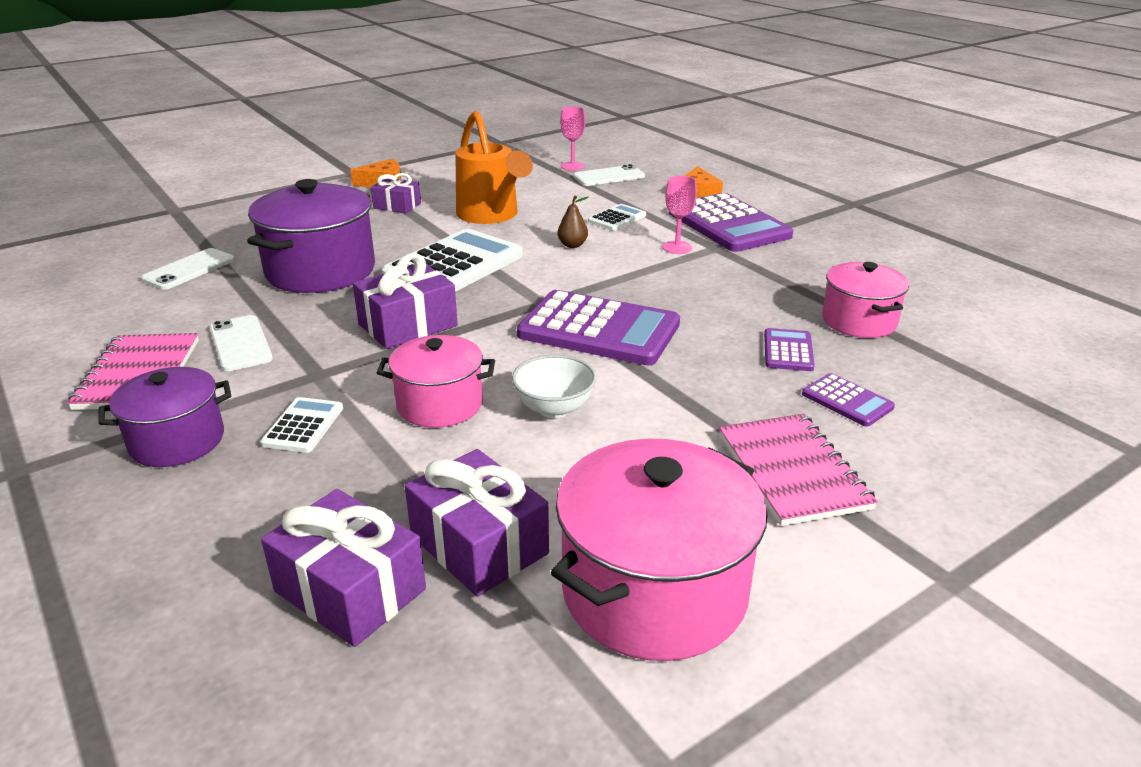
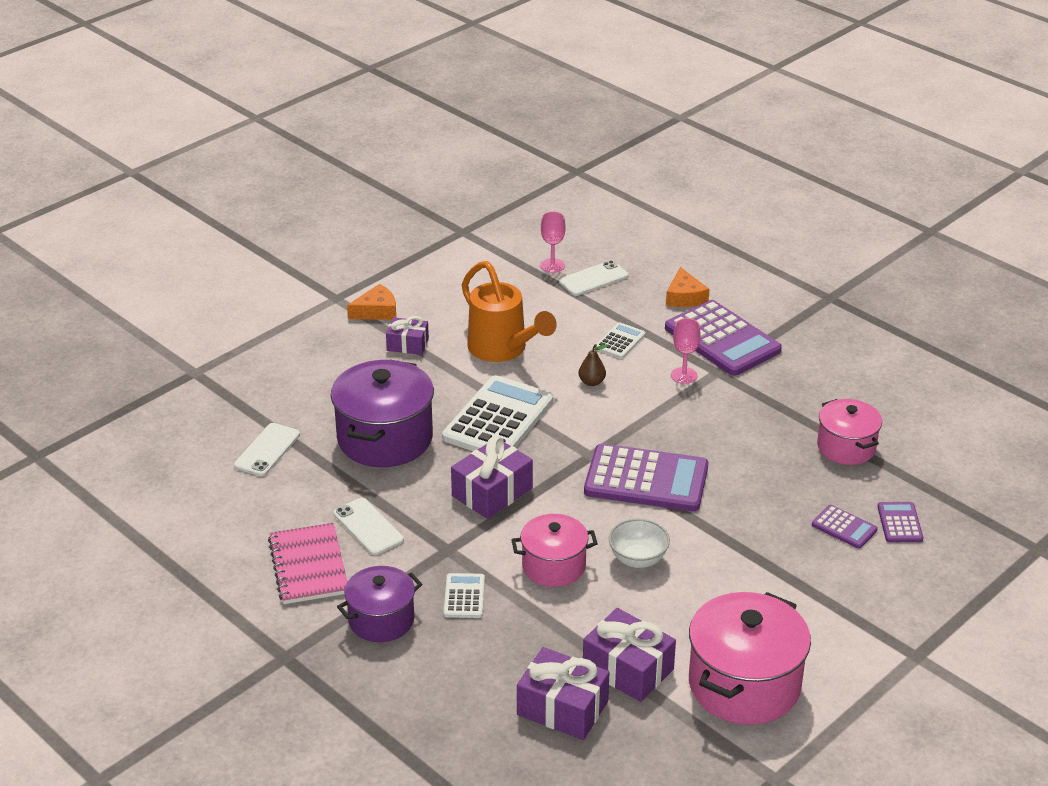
camera: 10 degrees left, 5 degrees up
(788, 351) = (796, 484): purple calculator -> purple calculator (899, 523)
(792, 471) = (813, 591): pink notebook -> none

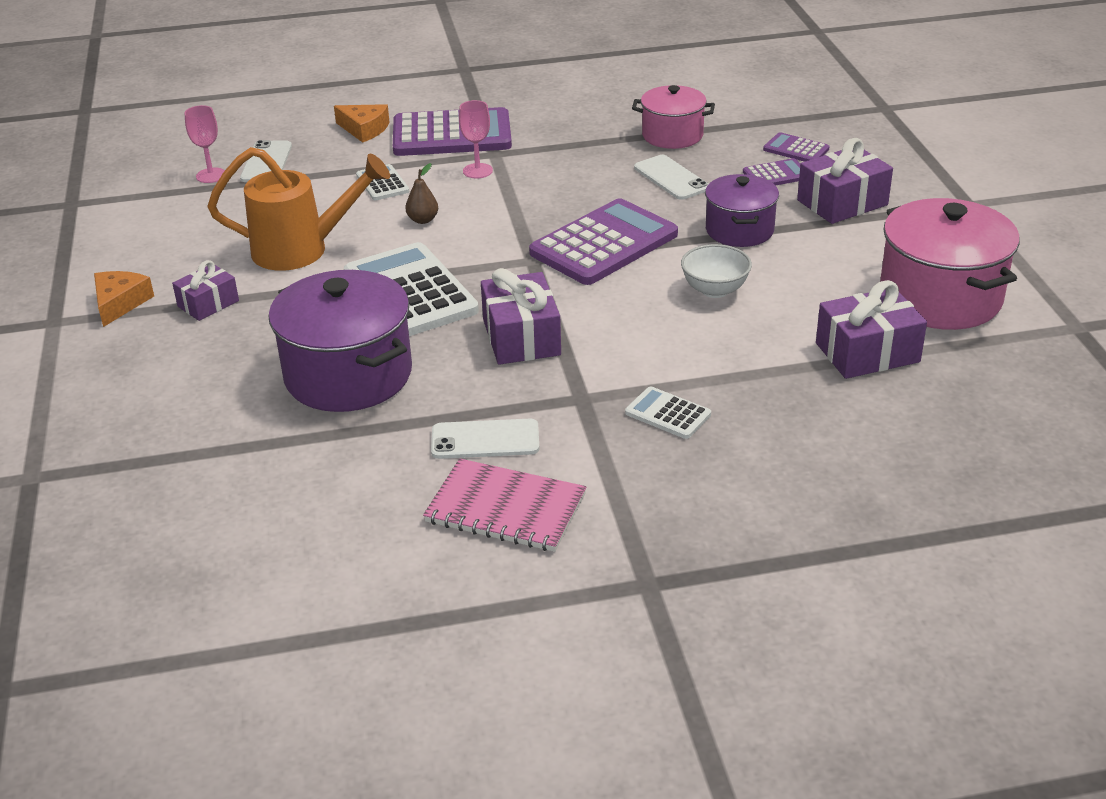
camera: 55 degrees left, 0 degrees up
(267, 450) = (259, 469): white phone -> white phone (671, 178)
(381, 620) = (652, 485): purple pot -> purple pot (739, 230)
(554, 566) = (676, 341): pink pot -> none
(562, 708) = (893, 412): purple gift -> purple gift (842, 202)

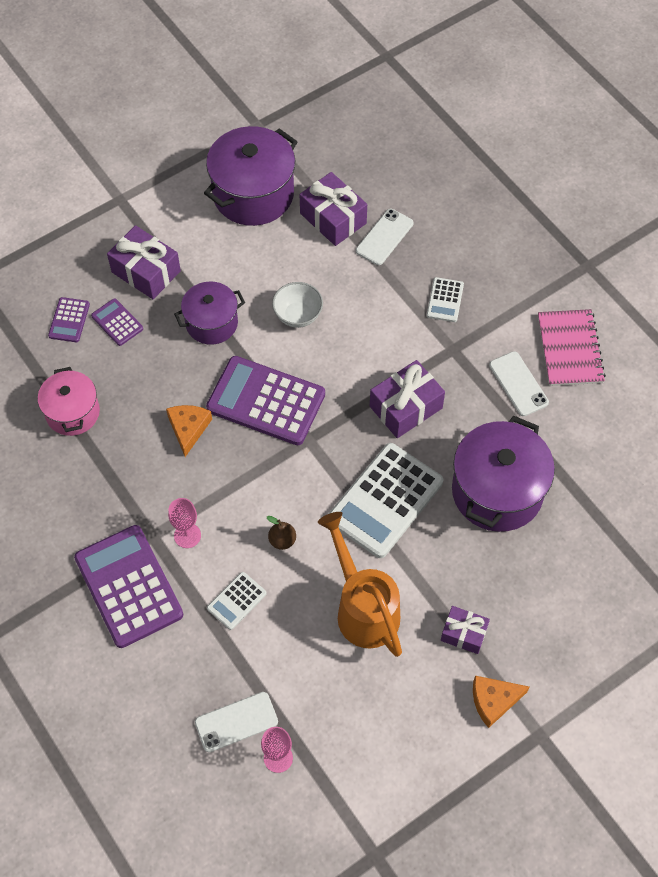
camera: 115 degrees left, 25 degrees up
(364, 129) = (143, 668): orange cheese -> orange cheese (188, 429)
(671, 178) = (148, 390): white phone -> white phone (384, 237)
(940, 298) = (253, 194): pink pot -> purple pot

